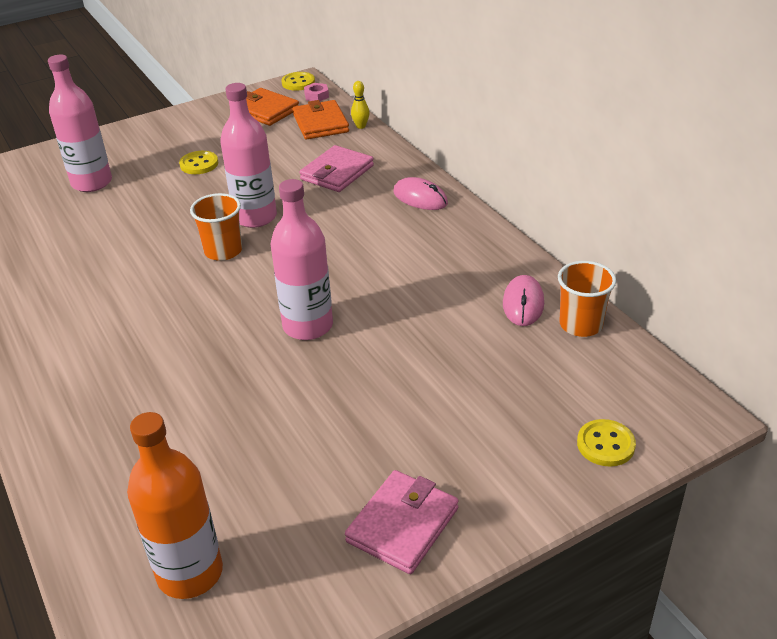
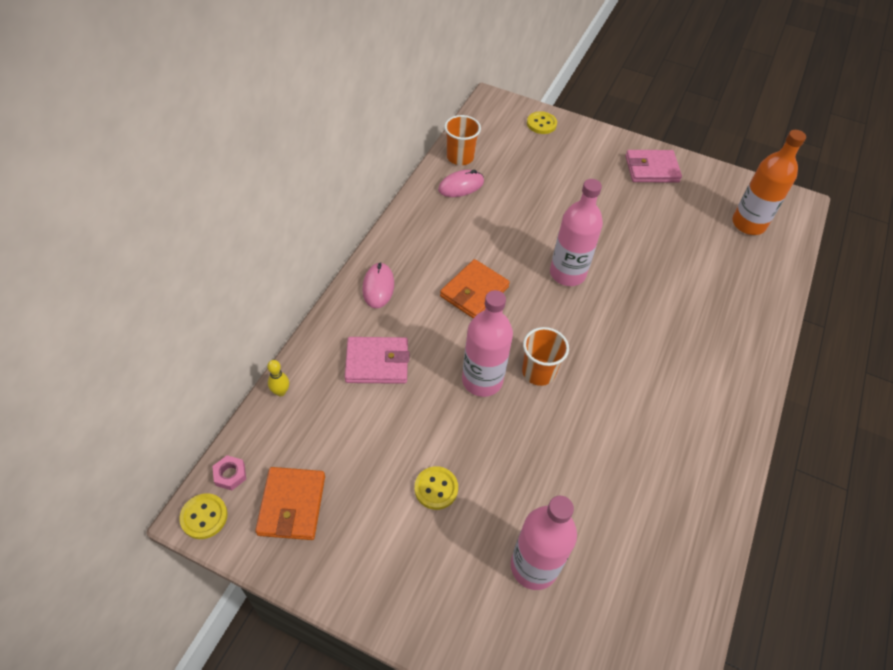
camera: 130 degrees left, 15 degrees up
(321, 123) = (293, 430): orange wallet -> orange wallet (474, 292)

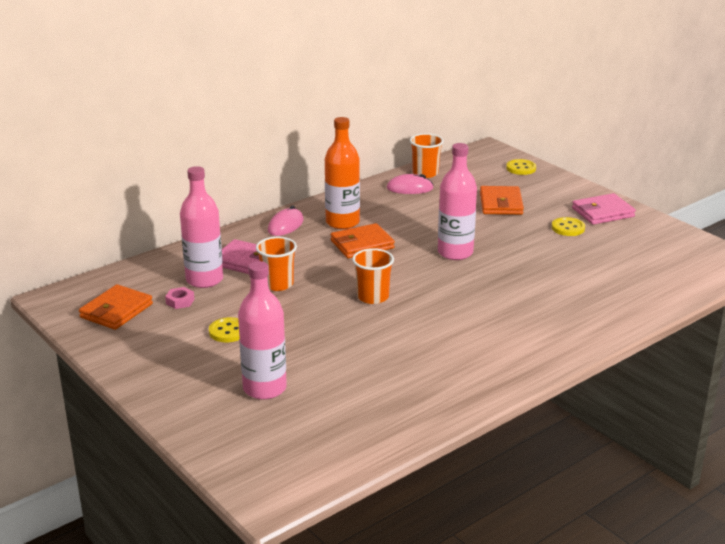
camera: 30 degrees right, 25 degrees down
(204, 517) = (53, 300): yellow button -> yellow button (568, 228)
(230, 475) = (88, 286): pink nut -> pink nut (180, 301)
(281, 392) = (161, 258): yellow bowling pin -> none
(434, 388) = (277, 284): none -> orange cup
(482, 380) = (320, 289): pink bottle -> pink bottle (204, 280)
(559, 184) = (501, 204): none -> orange wallet
(651, 169) = (602, 212): pink wallet -> pink wallet turned 45 degrees counterclockwise
(748, 224) = (669, 262): orange bottle -> orange bottle (342, 222)

